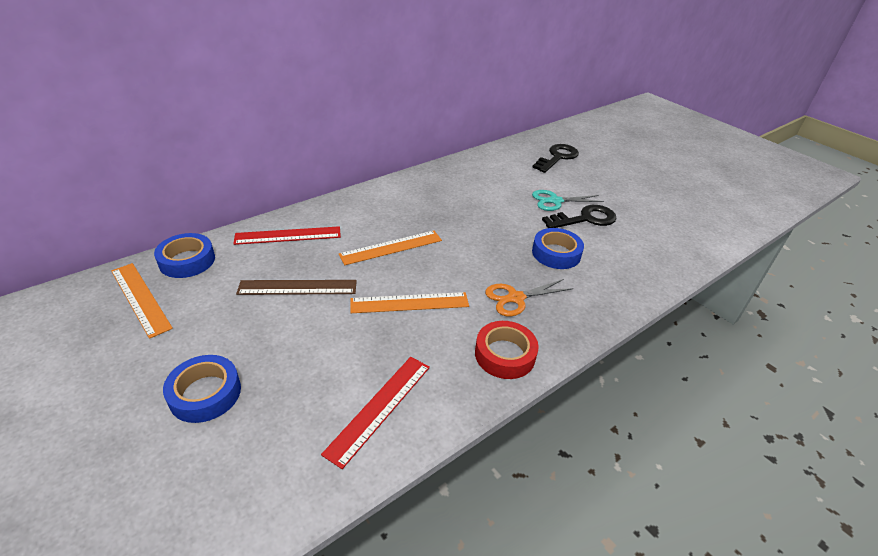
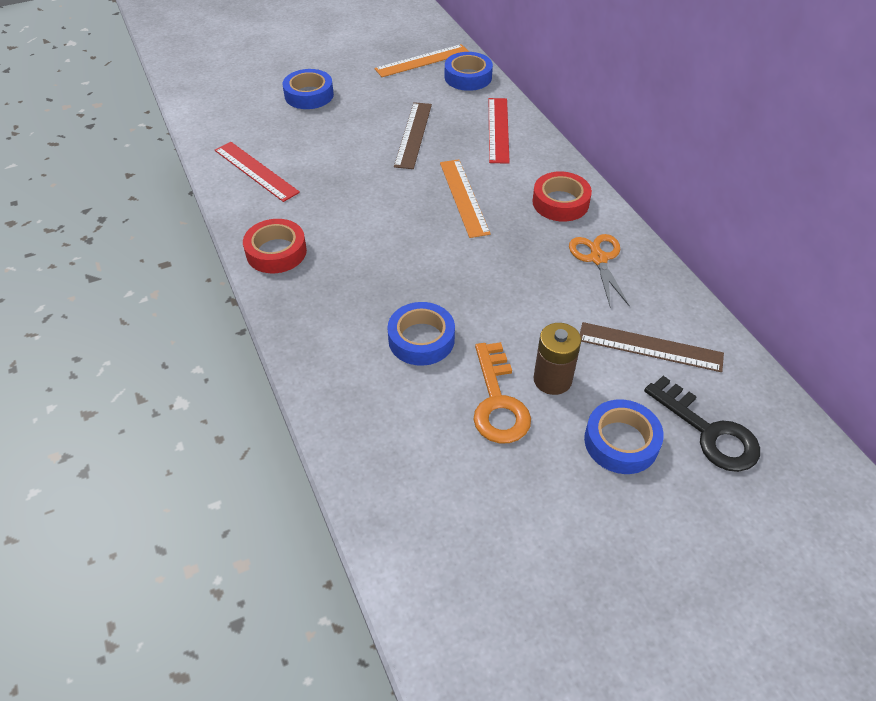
camera: 105 degrees right, 10 degrees up
(386, 202) = (560, 202): none -> red tape
(409, 303) = (369, 200): orange ruler -> none
(510, 171) = (650, 347): none -> brown ruler
(516, 298) = (350, 279): orange scissors -> orange scissors (598, 259)
(555, 201) = (552, 379): turquoise scissors -> brown battery
(582, 180) = (621, 442): none -> blue tape
(585, 219) = (498, 401): black key -> orange key

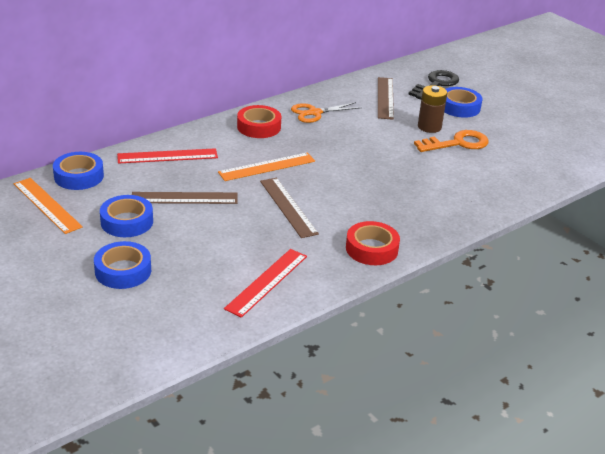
camera: 105 degrees left, 15 degrees down
(376, 202) = (288, 207): none -> brown ruler
(421, 339) = (425, 173): blue tape -> blue tape (127, 222)

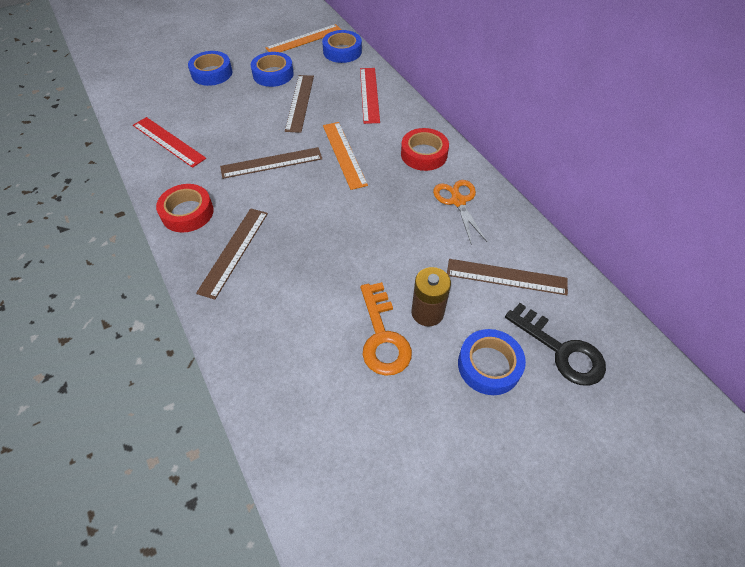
camera: 100 degrees right, 20 degrees up
(408, 215) = (234, 251): none -> brown ruler

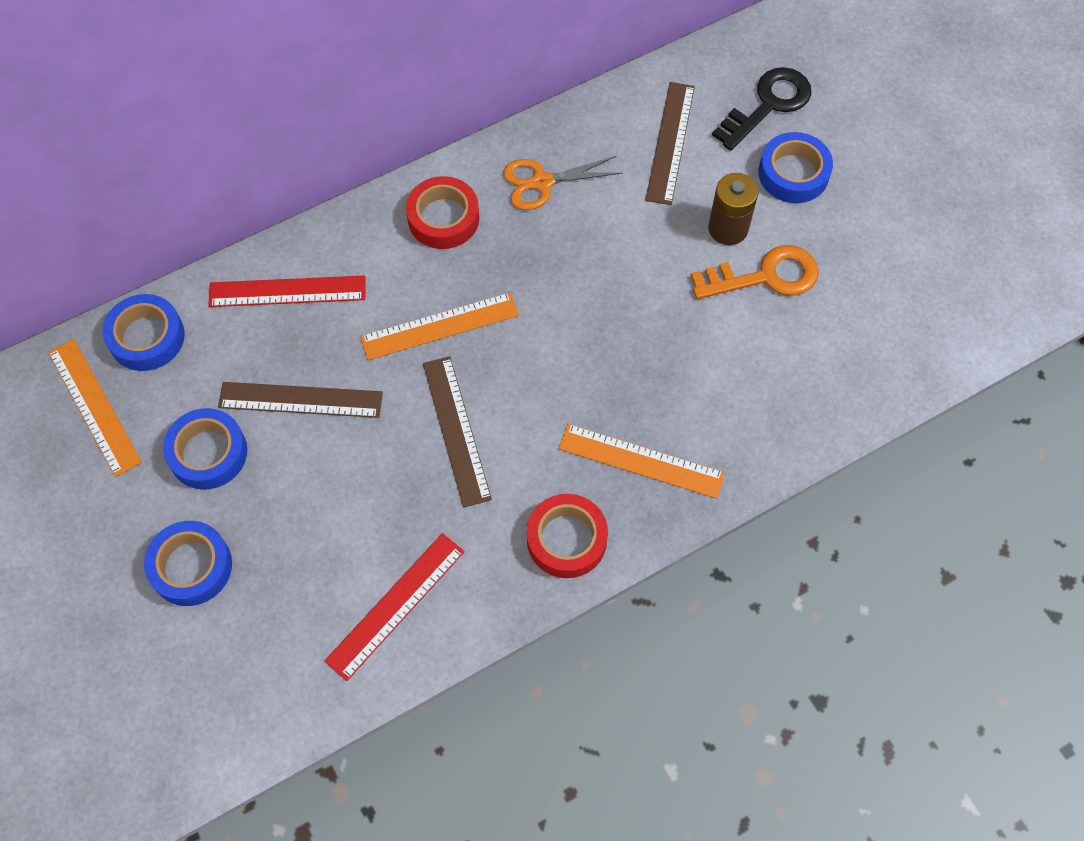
camera: 90 degrees left, 10 degrees up
(234, 251) = (641, 461): brown ruler -> orange ruler

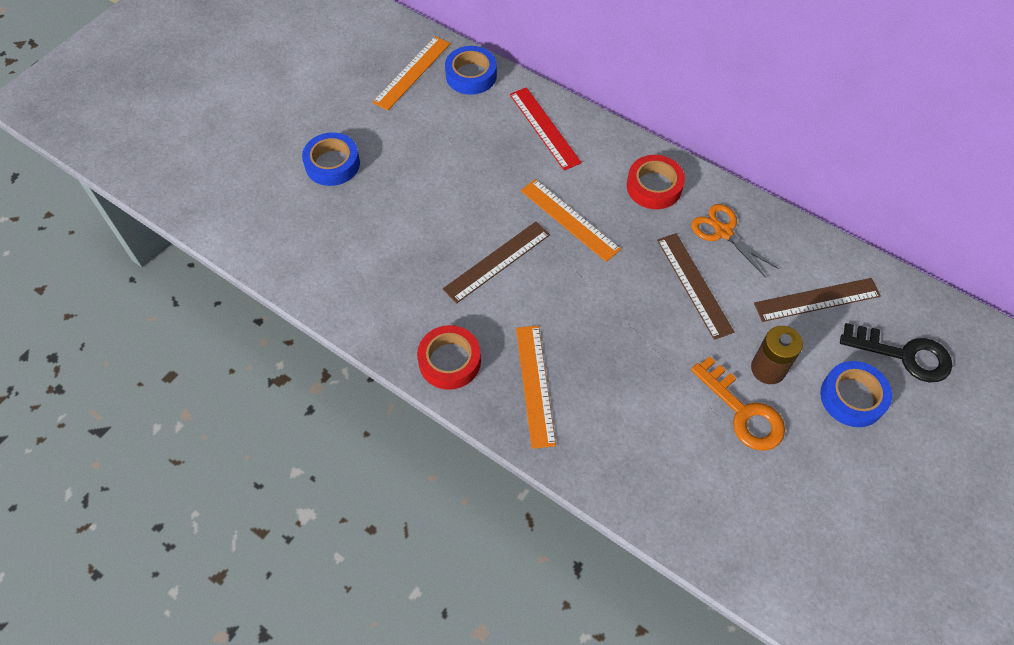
camera: 65 degrees right, 5 degrees down
(208, 453) = (410, 138): blue tape -> none
(300, 400) = (472, 168): brown ruler -> brown ruler (694, 285)
(395, 605) = (355, 280): red ruler -> none

